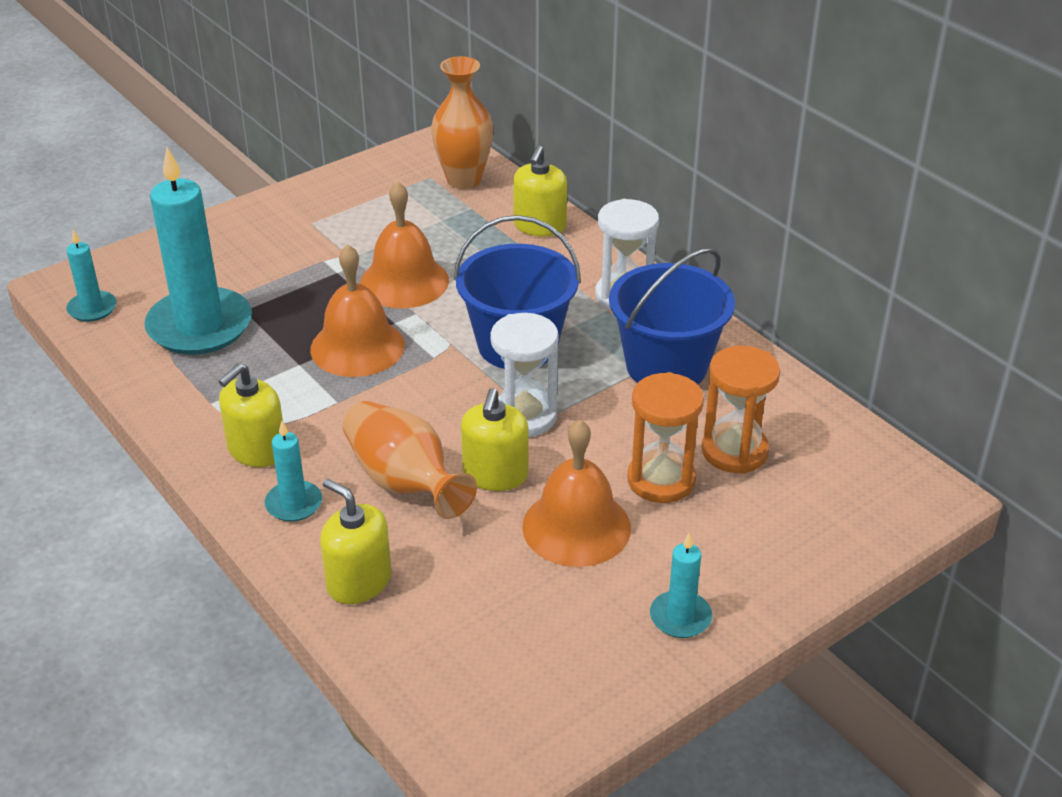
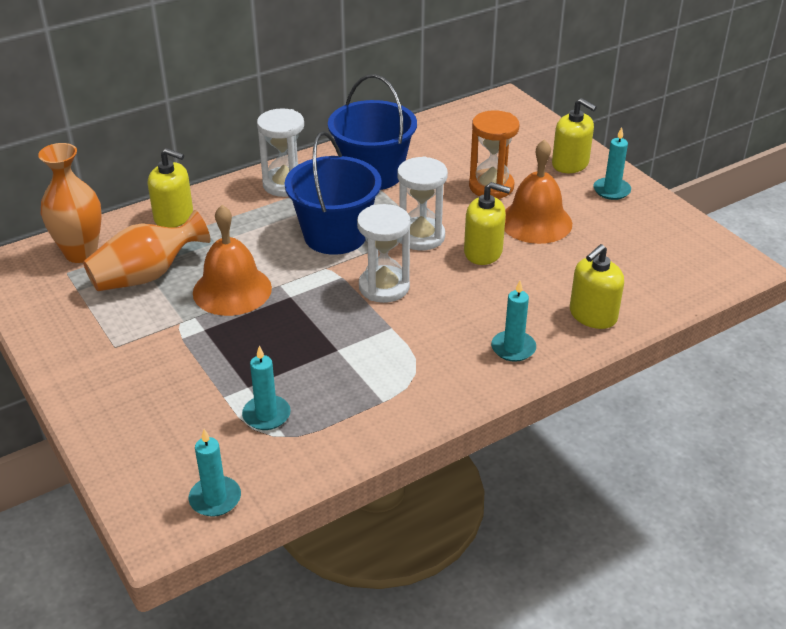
camera: 85 degrees left, 0 degrees up
(200, 326) = (266, 415): turquoise candle -> turquoise candle, size x0.47
(257, 450) = (448, 370): yellow soap dispenser -> yellow soap dispenser (570, 164)
(357, 347) = (320, 316): orange bell -> none
(404, 482) = (490, 293): orange vase -> orange vase (146, 276)
(414, 391) = (384, 287): none -> white hourglass
(734, 451) = (464, 157): orange hourglass -> none

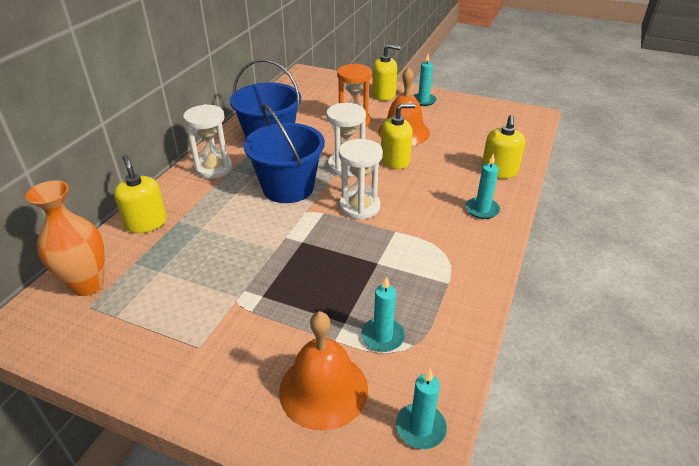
camera: 35 degrees left, 0 degrees up
(146, 276) = (169, 277): orange vase -> none
(174, 216) = (146, 223): yellow soap dispenser -> yellow soap dispenser turned 105 degrees counterclockwise
(232, 290) = (253, 256): orange bell -> orange bell (323, 389)

